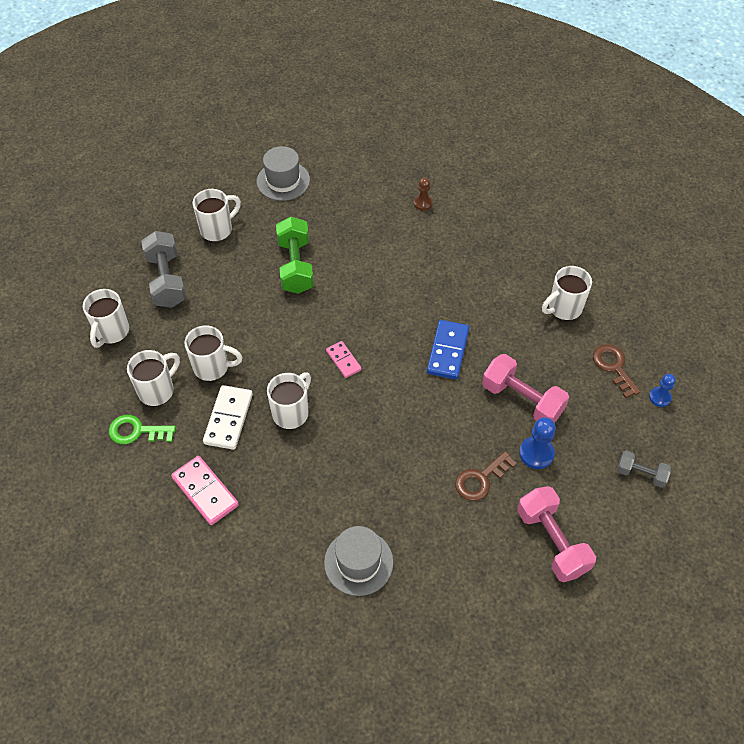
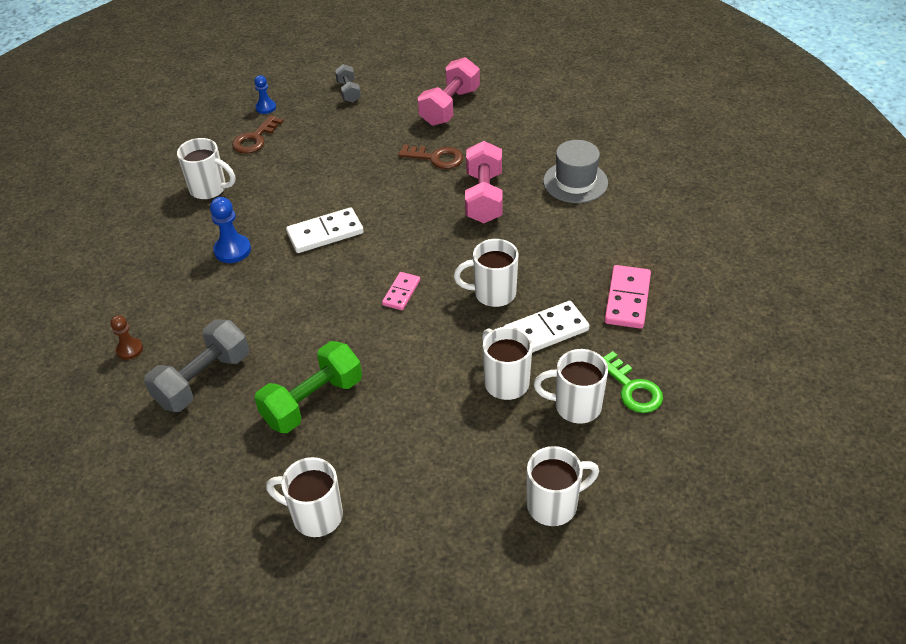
camera: 125 degrees left, 10 degrees down
(166, 280) = (436, 508): grey dumbbell -> grey dumbbell (203, 380)
(283, 181) = (178, 504): grey hat -> none
(447, 351) = (325, 233): blue domino -> white domino
(522, 400) = (337, 170): pink dumbbell -> pink dumbbell (484, 197)
(536, 453) = (382, 142): blue pawn -> blue pawn (232, 250)

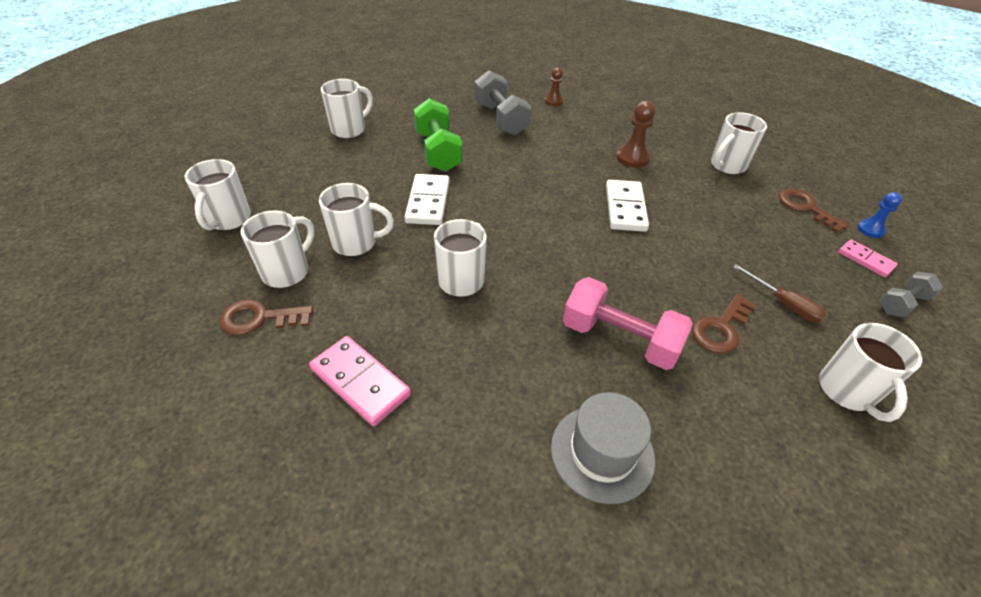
camera: 115 degrees right, 0 degrees up
(232, 250) = (632, 158): blue pawn -> brown pawn
(349, 92) = (902, 303): grey dumbbell -> grey dumbbell turned 45 degrees counterclockwise
(388, 136) = (783, 304): none -> brown screwdriver
(401, 292) = (512, 225): pink domino -> pink domino (865, 260)
(450, 107) = (847, 392): pink dumbbell -> white mug
(546, 331) = (382, 293): white domino -> white domino (428, 202)
(632, 388) = (259, 318): green key -> brown key

